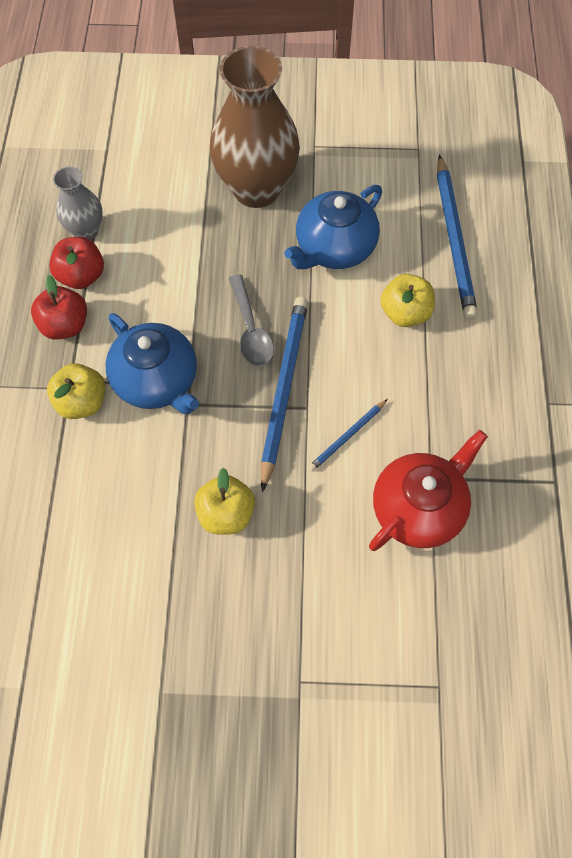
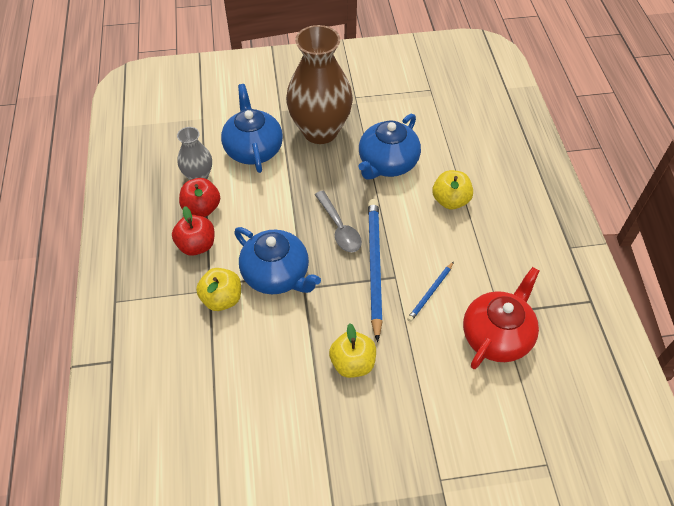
camera: 10 degrees left, 10 degrees down
(164, 202) = (253, 149): none -> blue teapot
(454, 240) = (472, 146): blue pencil -> none

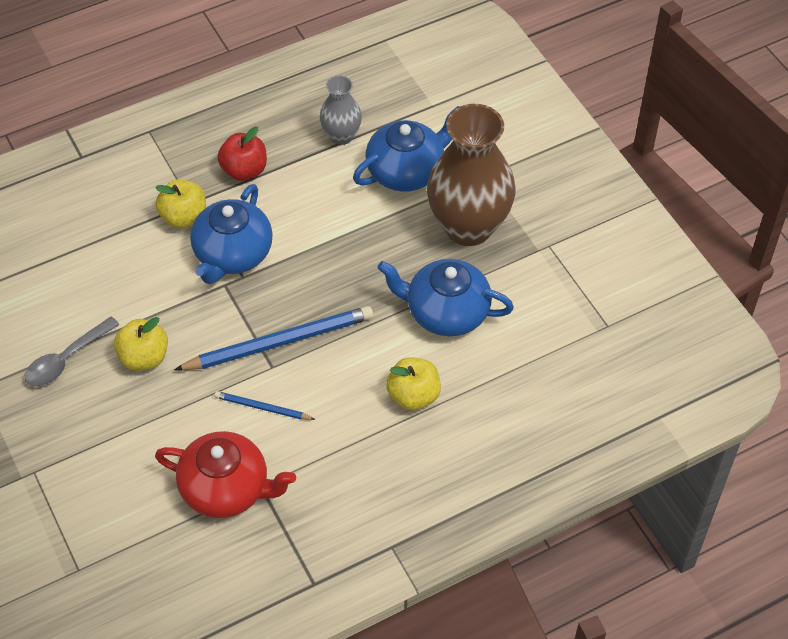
camera: 70 degrees right, 0 degrees up
(202, 208) = (296, 156): red apple -> none
(339, 228) = (321, 292): grey spoon -> grey spoon (66, 359)

